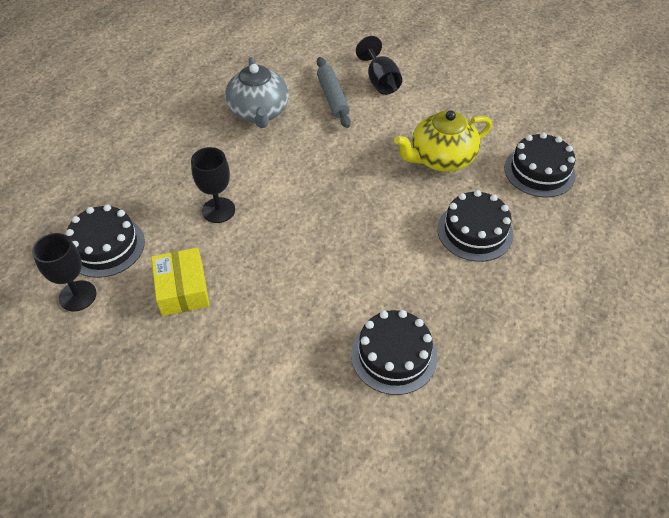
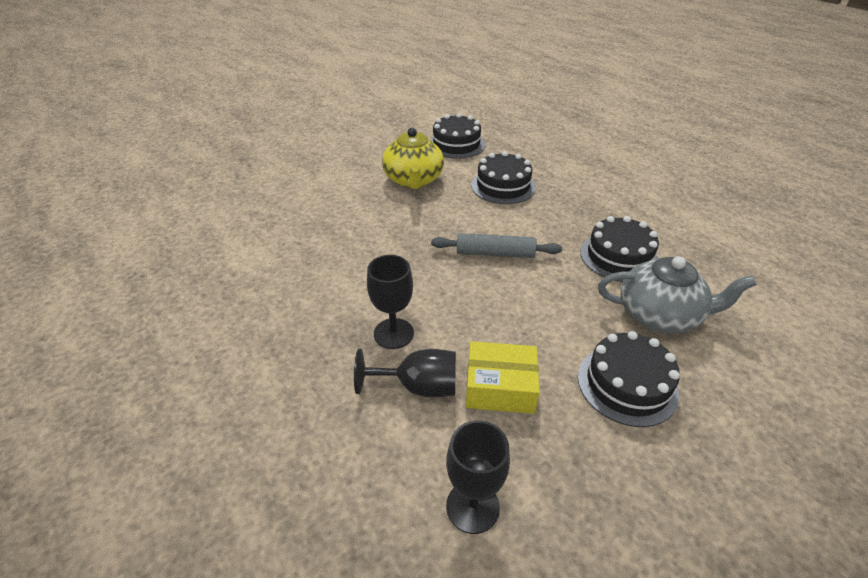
camera: 70 degrees left, 10 degrees down
(106, 246) = (396, 458): black cake -> black cake (627, 384)
(259, 112) = (261, 271): grey teapot -> grey teapot (659, 315)
(332, 97) = (285, 217): grey rolling pin -> grey rolling pin (495, 253)
(380, 81) = (289, 185): black goblet -> black goblet (419, 386)

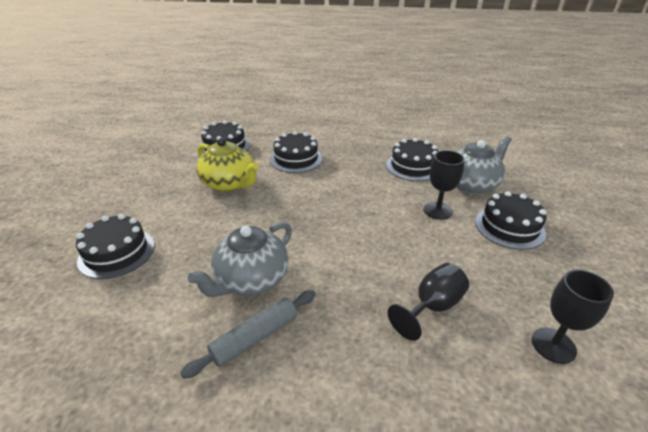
camera: 45 degrees left, 5 degrees down
(274, 192) = (116, 252): none -> black cake
(322, 266) = (251, 279): none -> grey teapot
(393, 333) = (369, 287): black goblet -> black goblet (437, 210)
(495, 253) = (352, 200): grey rolling pin -> grey rolling pin (255, 337)
(500, 387) = (467, 272): yellow box -> none

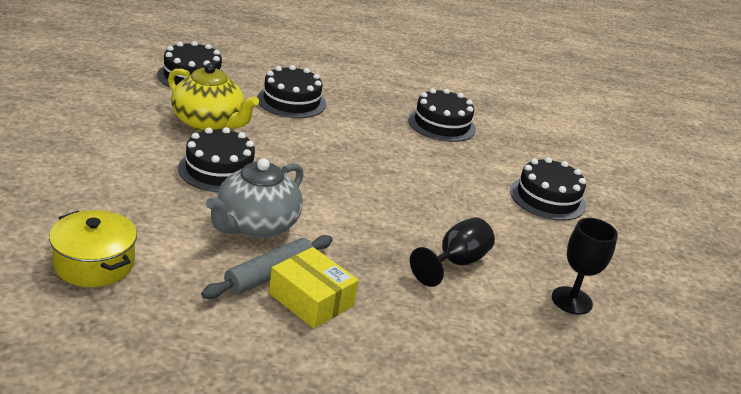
camera: 10 degrees left, 5 degrees down
(97, 337) = (94, 264): none -> yellow pot
(116, 252) = (86, 187): black cake -> black cake (219, 170)
(292, 365) = (311, 299): none -> yellow box
(437, 210) = (468, 175): black goblet -> none
(471, 185) = (510, 151): grey teapot -> none

